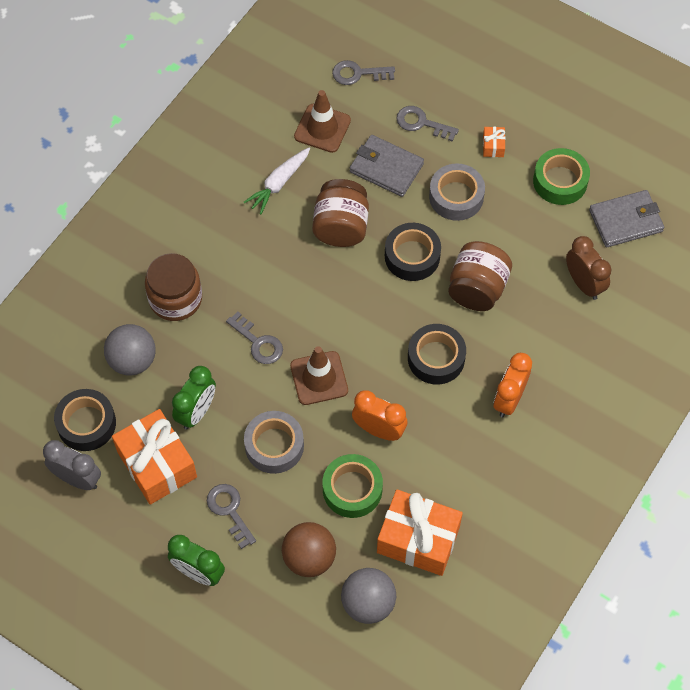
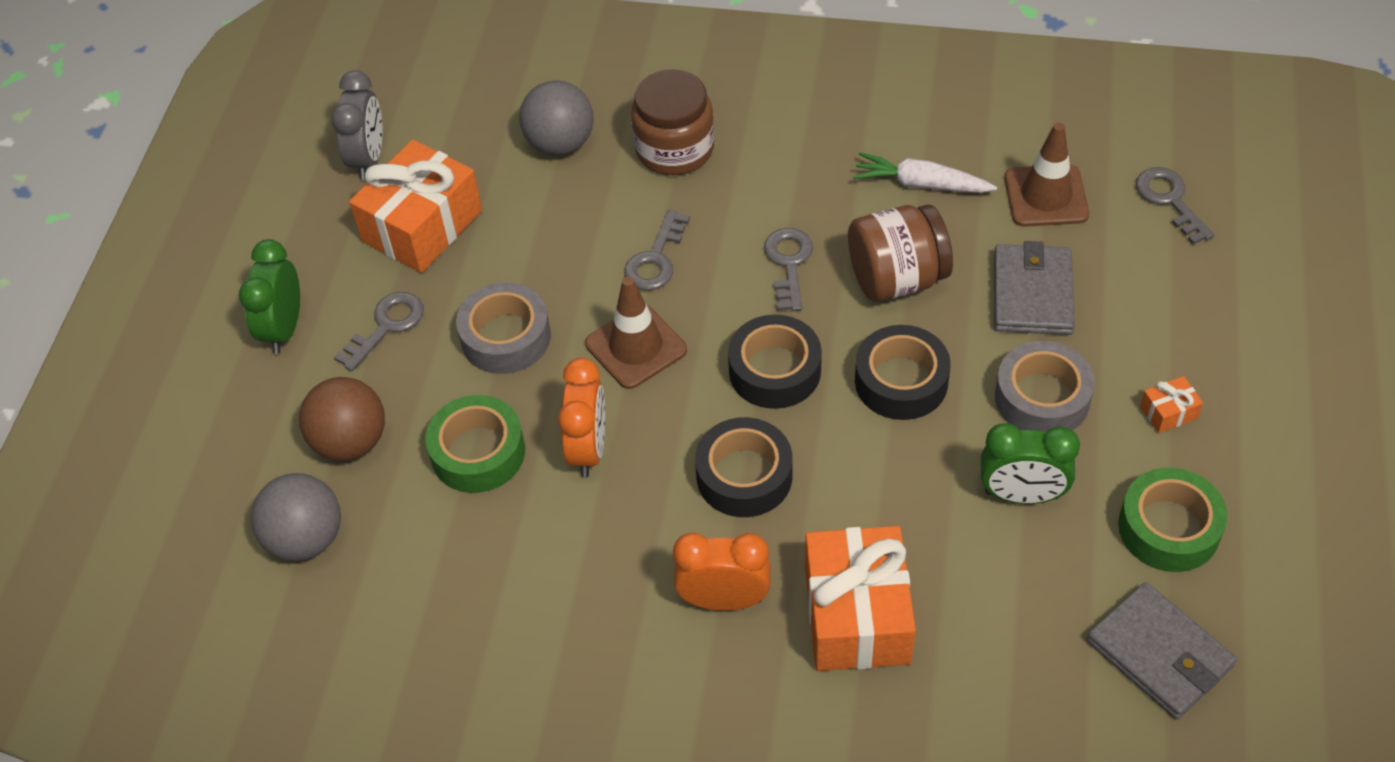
camera: 70 degrees right, 10 degrees down
(86, 424) = (448, 136): black tape -> black tape (774, 370)
(196, 412) = (517, 235): green clock -> green clock (1021, 495)
(418, 539) = (431, 564): orange gift -> orange gift (857, 615)
(421, 123) = (1142, 307): grey key -> grey key (789, 264)
(477, 289) = (895, 485): brown jar -> none
(583, 284) = (996, 632): brown clock -> none

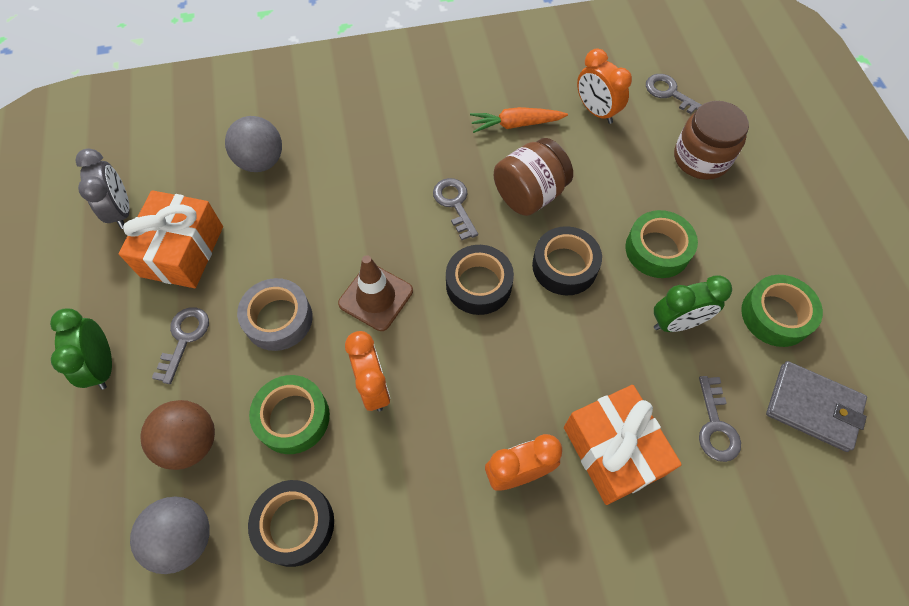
camera: 25 degrees left, 10 degrees up
(656, 259) = (363, 227): grey key -> grey key (715, 425)
(674, 149) = (343, 144): brown jar -> brown jar (701, 158)
(744, 476) = (491, 371): black tape -> black tape (295, 524)
(921, 184) = (515, 124): white carrot -> orange carrot
(1032, 293) = (618, 179): grey wallet -> none
(1042, 398) = (657, 249): grey tape -> green tape
(1046, 196) = (596, 111): brown traffic cone -> orange clock
(1168, 412) = (737, 235): orange gift -> none

